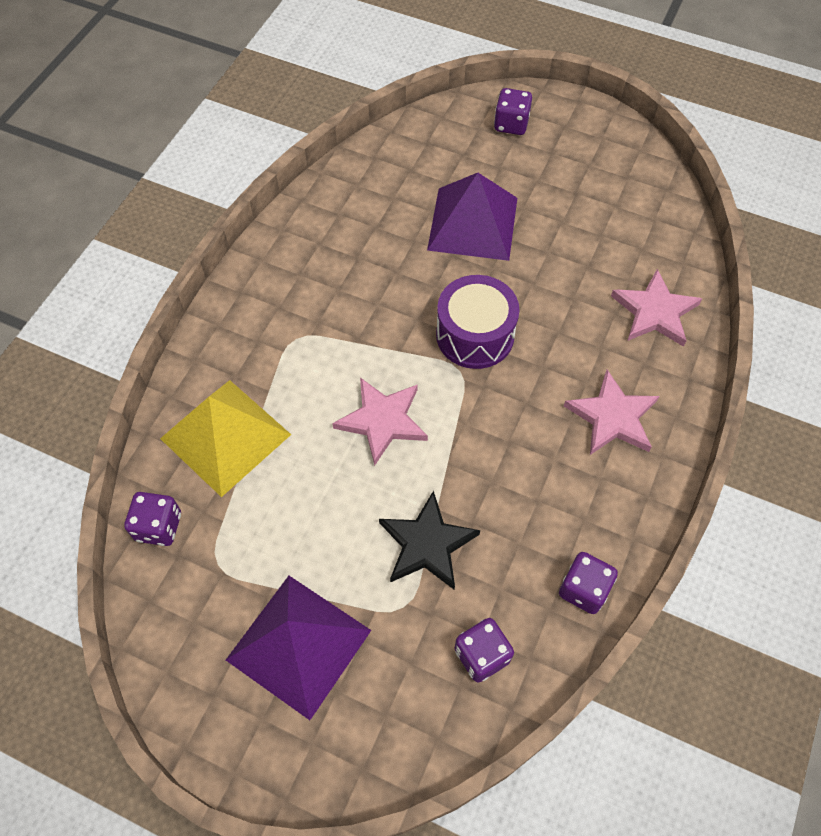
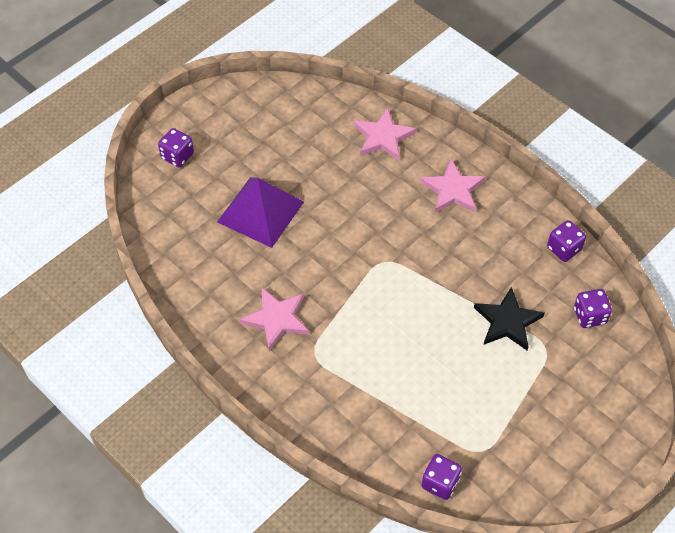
camera: 70 degrees left, 5 degrees down
(225, 436) = (381, 422): yellow pyramid -> none
(299, 645) = (554, 415): purple pyramid -> none
(382, 421) = (406, 319): pink star -> pink star (276, 319)
(475, 335) = (359, 243): purple drum -> none

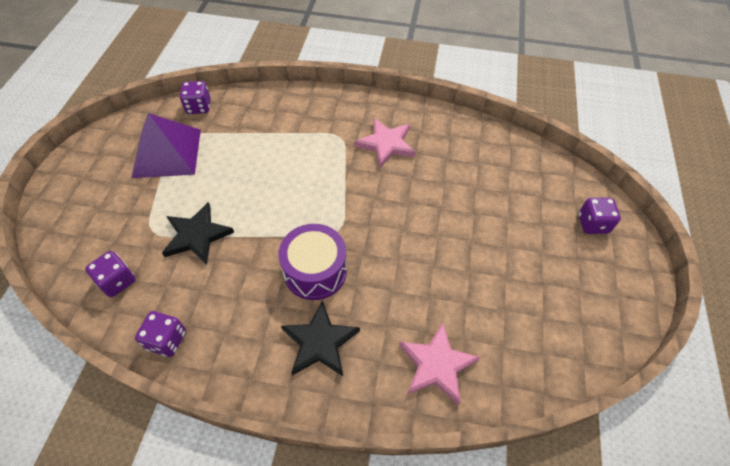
camera: 145 degrees right, 0 degrees up
(260, 212) = (476, 215): purple pyramid -> purple pyramid (167, 152)
(425, 239) = (315, 271): none -> purple drum
(452, 190) = (320, 342): pink star -> black star

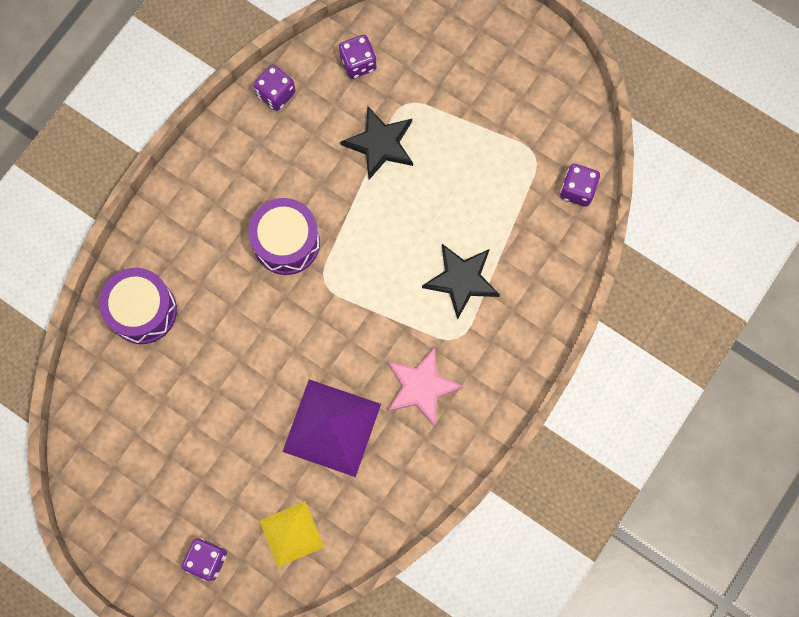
camera: 115 degrees right, 20 degrees up
(167, 152) = (512, 139): purple pyramid -> purple pyramid (332, 427)
(320, 342) = (212, 220): black star -> black star (461, 280)
(436, 365) = (143, 311): pink star -> purple drum
(535, 180) = (291, 534): none -> yellow pyramid

